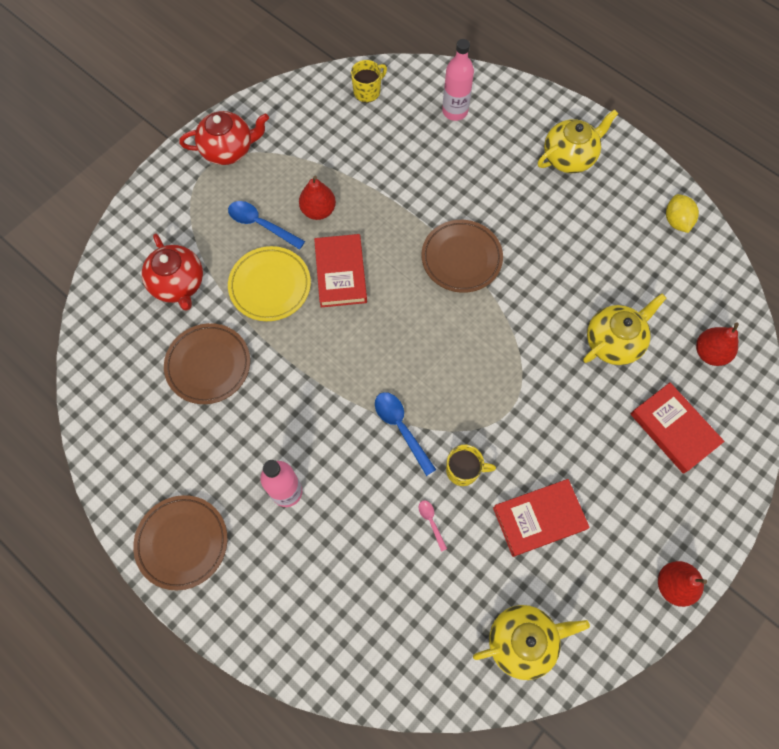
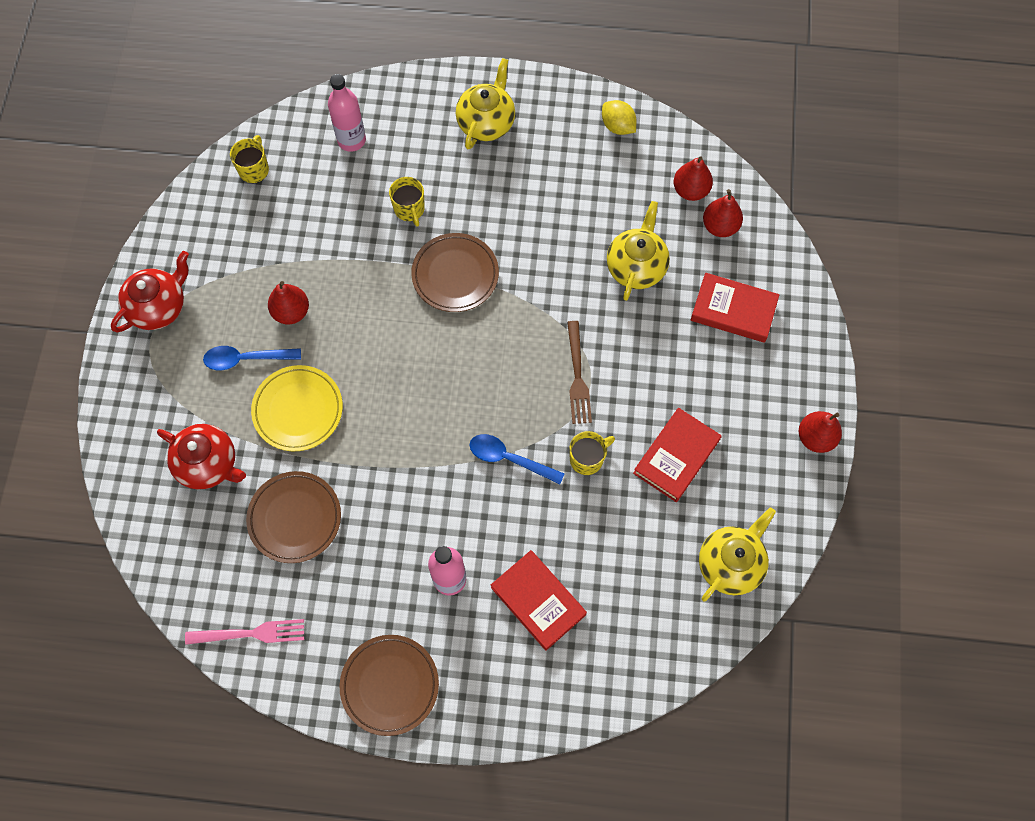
camera: 35 degrees left, 0 degrees up
(114, 430) = (251, 633): none -> pink fork
(340, 273) = (355, 357): red book -> red book (538, 601)
(431, 522) = (591, 520): pink spoon -> none
(462, 188) = (409, 209): none -> yellow mug
(502, 399) = (577, 377): none -> brown fork
(704, 308) = (690, 190): none -> red pear

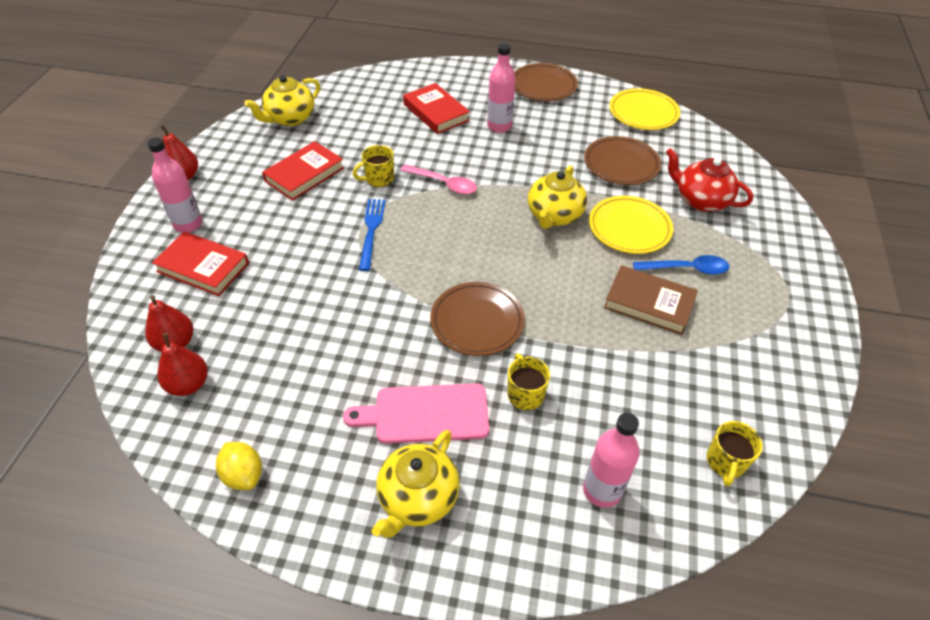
camera: 175 degrees left, 20 degrees down
(159, 307) = (790, 320): red teapot -> none
(251, 633) = (643, 113): pink fork -> yellow plate
(291, 312) = (649, 303): red pear -> brown book
(490, 184) = (425, 414): none -> pink cutting board
(509, 459) = (444, 184): blue spoon -> pink spoon
(577, 377) = (371, 230): brown fork -> blue fork
(636, 267) = (283, 312): yellow teapot -> yellow teapot (554, 216)
(775, 365) = (188, 224): none -> pink bottle

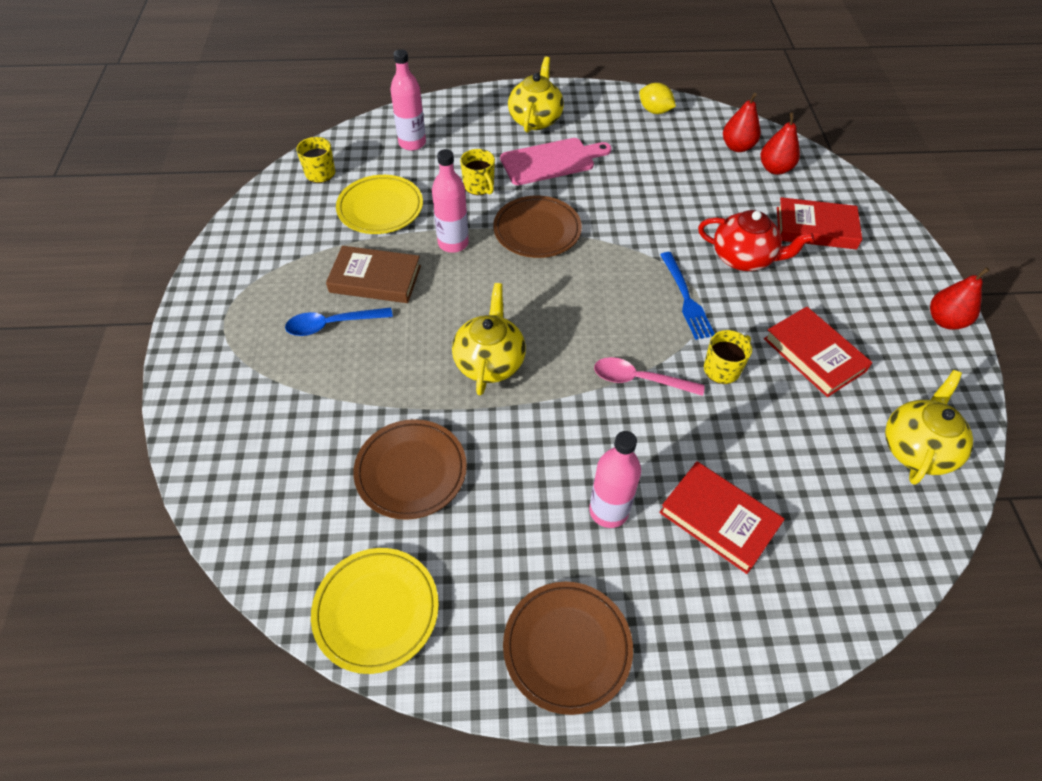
camera: 165 degrees right, 5 degrees up
(188, 224) = (875, 266): pink bottle -> pink bottle (453, 243)
(304, 174) = (814, 355): red book -> red book turned 60 degrees counterclockwise
(629, 228) = (397, 364): yellow plate -> yellow plate (380, 208)
(701, 200) = (301, 429): red teapot -> red teapot (743, 258)

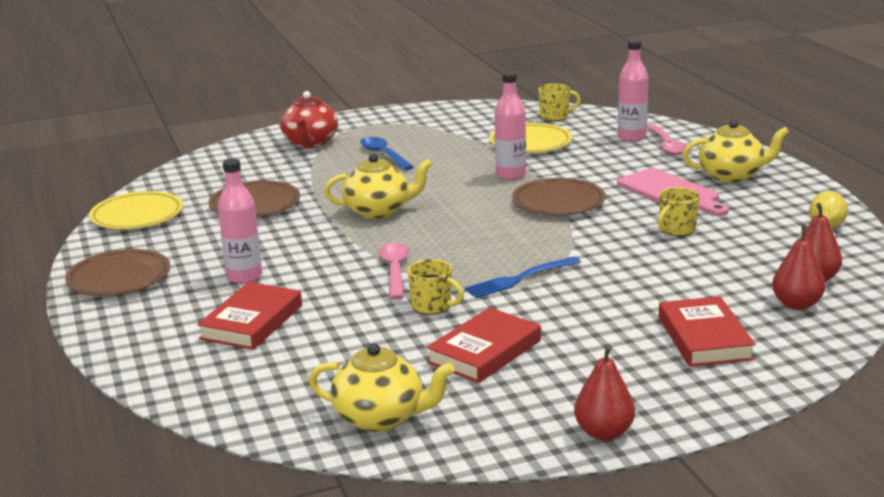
camera: 75 degrees right, 30 degrees down
(375, 279) = (444, 158): brown book -> none
(447, 130) = (667, 145): none -> pink spoon
(479, 186) = (598, 171): yellow mug -> yellow mug (676, 229)
(743, 258) = (608, 301): red teapot -> red teapot (310, 143)

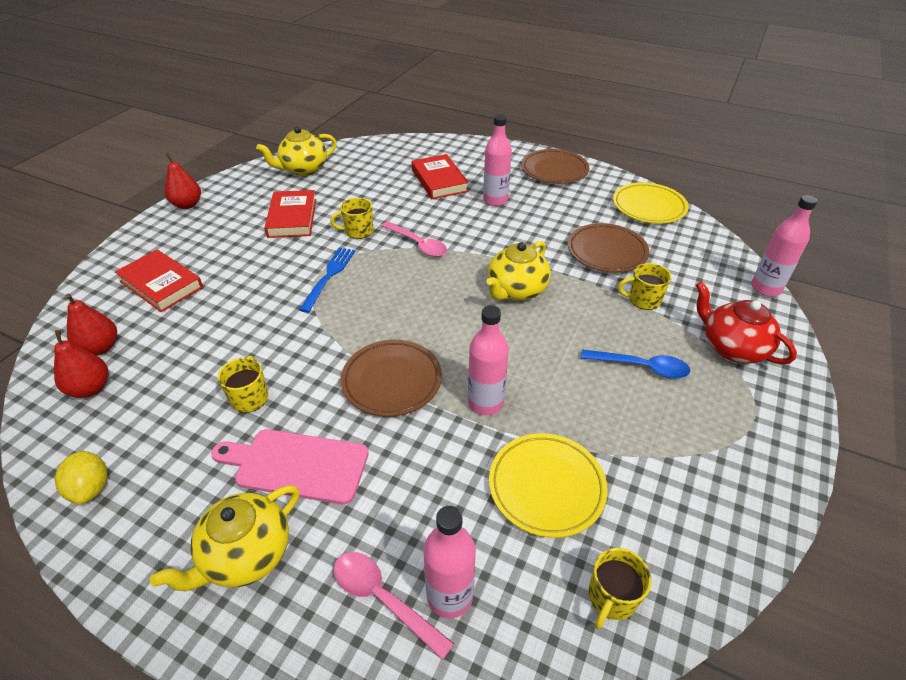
camera: 135 degrees right, 20 degrees up
(212, 152) = (765, 288): none -> pink bottle
(303, 175) = (643, 300): none -> yellow mug

